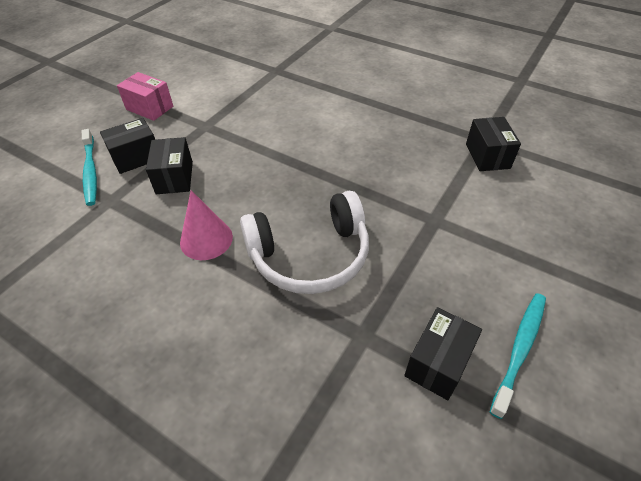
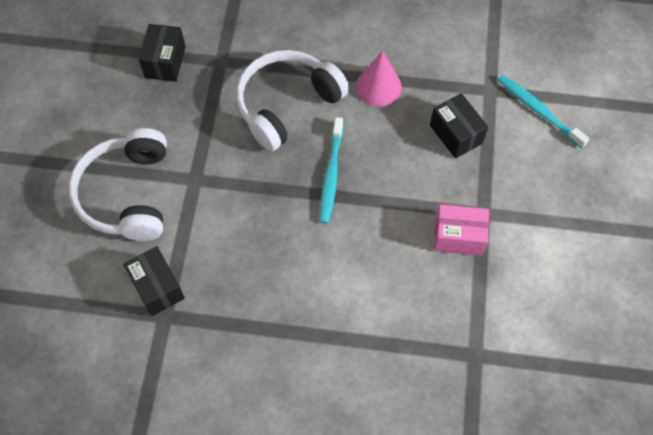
camera: 155 degrees right, 15 degrees up
(136, 157) = (513, 142): black box -> none
(149, 108) = (568, 215): pink box -> pink box (458, 237)
(507, 228) = (127, 194): none -> white headphones
(520, 349) = (111, 91): turquoise toothbrush -> turquoise toothbrush (331, 175)

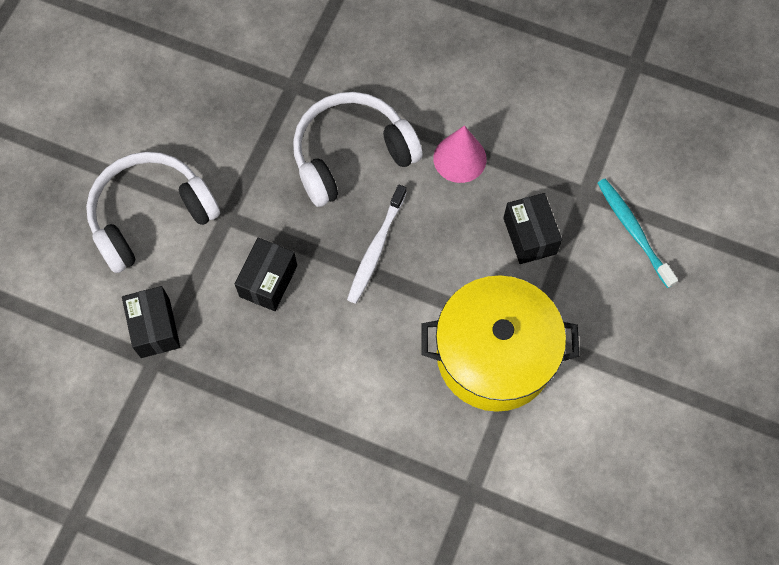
camera: 15 degrees right, 5 degrees up
(127, 194) = (151, 216): white headphones -> white headphones turned 45 degrees clockwise
(165, 62) = (231, 72): black box -> black box (268, 281)
(331, 175) = (375, 249): turquoise toothbrush -> white toothbrush
(458, 237) = (494, 355): pink box -> yellow pot

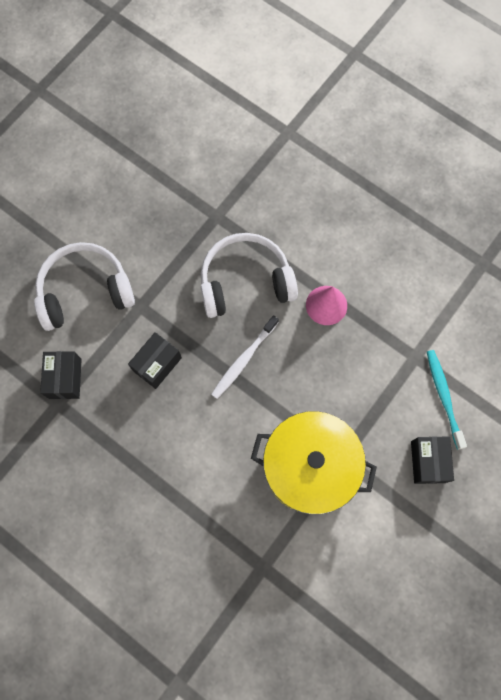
camera: 15 degrees right, 5 degrees up
(529, 236) = (362, 380): black box -> black box (428, 462)

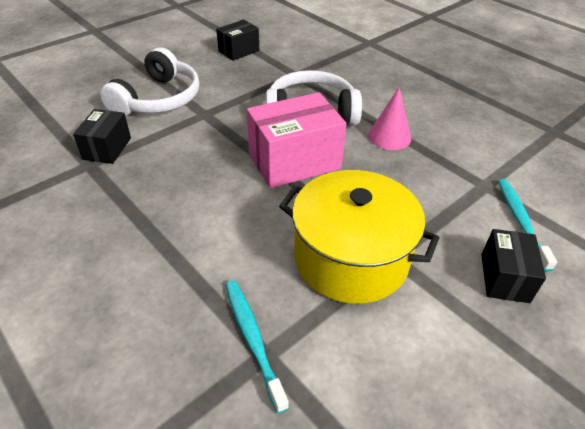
camera: 10 degrees right, 30 degrees down
(85, 291) = (158, 99): white headphones -> white headphones turned 120 degrees clockwise
(157, 364) = (204, 152): black box -> black box (239, 51)
(243, 360) = (294, 161): white toothbrush -> pink box
(251, 556) = (252, 338): none -> turquoise toothbrush

